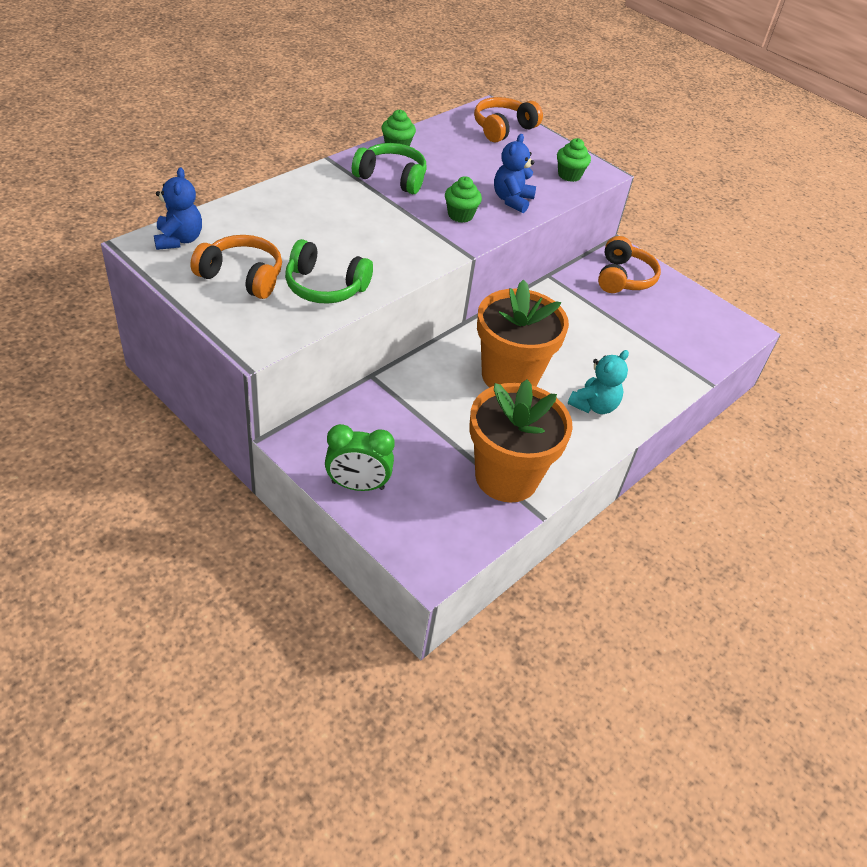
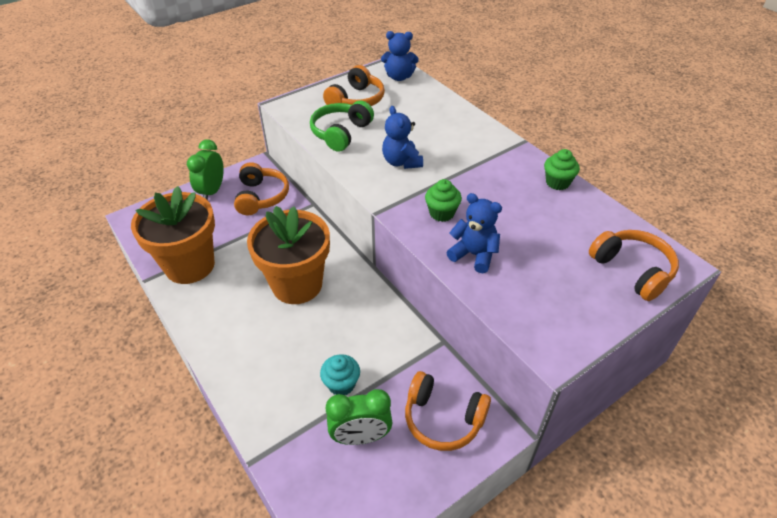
camera: 105 degrees right, 0 degrees up
(364, 428) = (261, 197): none -> orange headphones
(379, 239) = (401, 162): none -> blue teddy bear
(391, 178) = (499, 175): green headphones -> none
(569, 175) = (538, 316): green cupcake -> none
(594, 405) = (246, 339): turquoise teddy bear -> none
(616, 335) = (341, 384): none -> turquoise cupcake
(659, 321) = (361, 437): none -> green clock

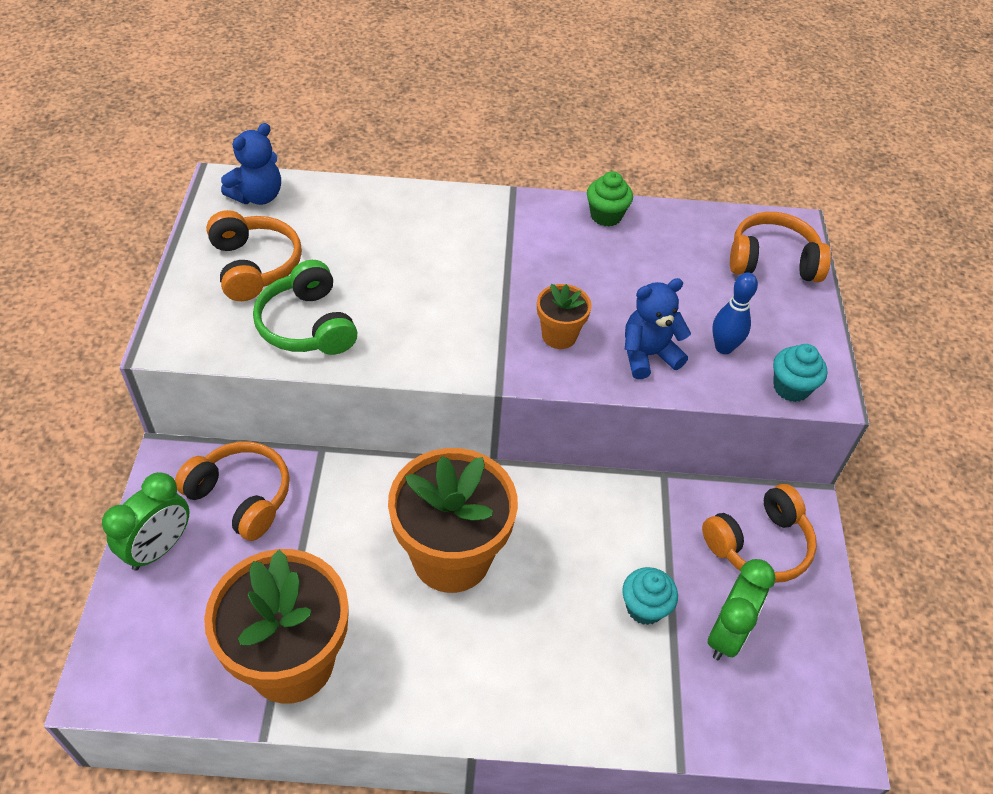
camera: 55 degrees left, 5 degrees up
(212, 191) = (159, 548): green clock -> green clock turned 105 degrees counterclockwise
(401, 162) = (433, 308): blue teddy bear -> none
(441, 213) = (559, 335): green cupcake -> orange flower pot
(524, 284) = (723, 347): none -> blue bowling pin
(533, 334) = (791, 388): none -> turquoise cupcake

